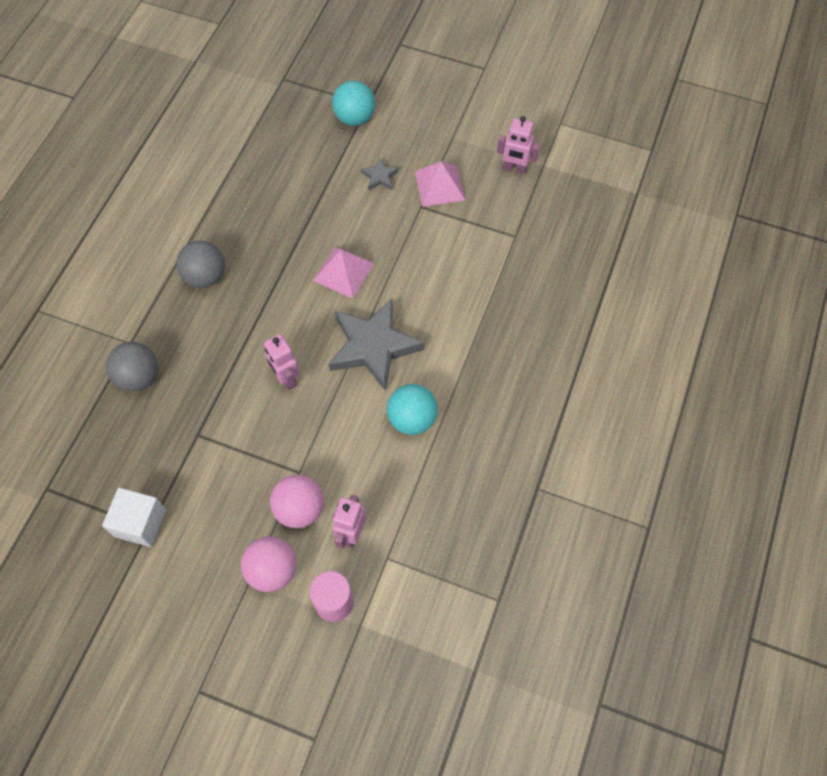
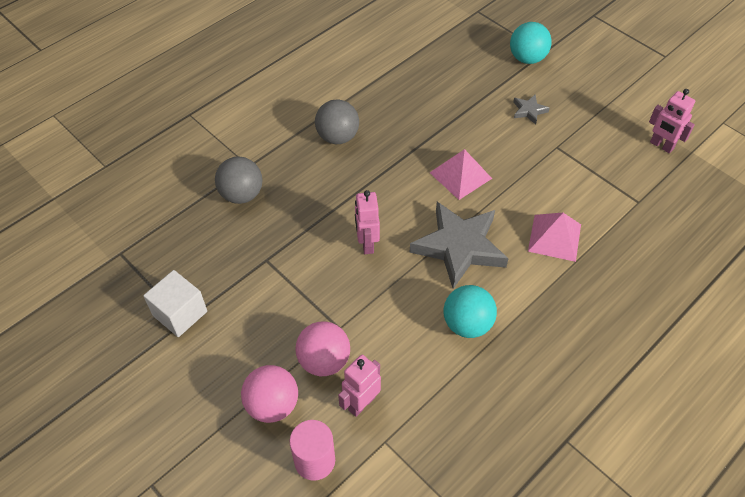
camera: 25 degrees right, 10 degrees down
(439, 185) = (582, 136): pink pyramid -> pink pyramid (554, 237)

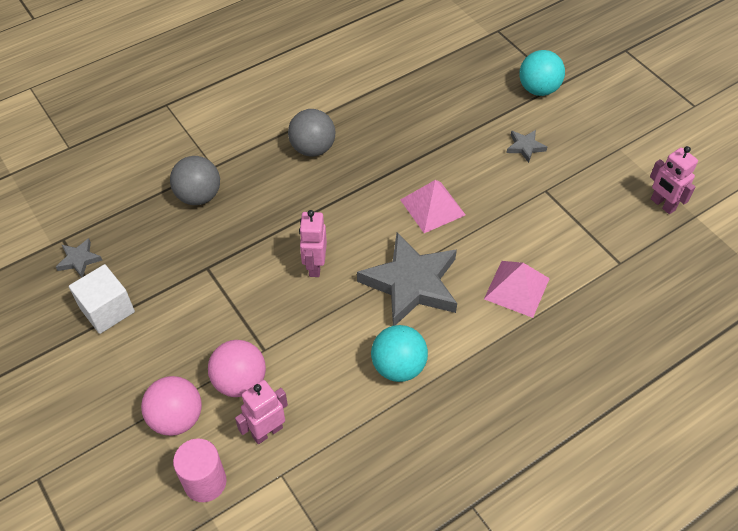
camera: 10 degrees right, 0 degrees up
(141, 270) = (79, 260): none -> grey star

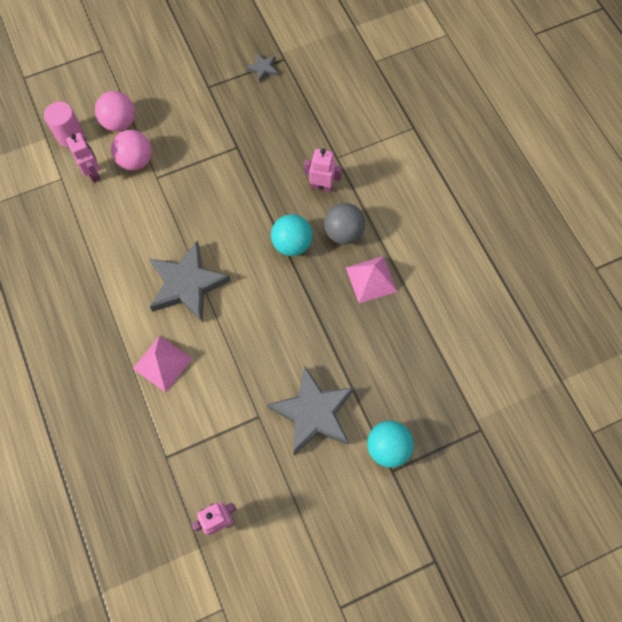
camera: 100 degrees right, 15 degrees up
(107, 310) = (215, 85): white cube -> none
(199, 196) = (307, 145): grey ball -> none
(314, 266) = (220, 218): pink robot -> pink robot (322, 187)
(398, 366) = (118, 262): turquoise ball -> turquoise ball (292, 244)
(432, 207) = (260, 316): pink pyramid -> pink pyramid (371, 279)
(525, 147) = (313, 413): grey star -> grey star, size x2.30

